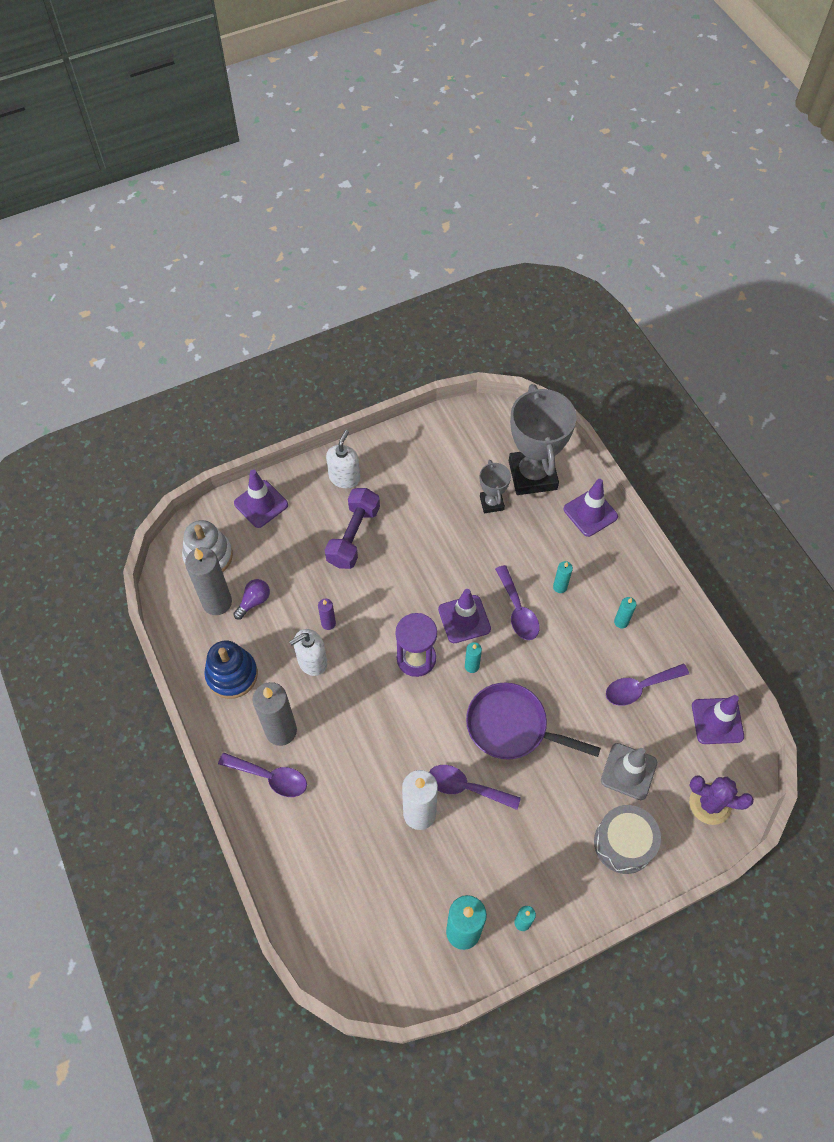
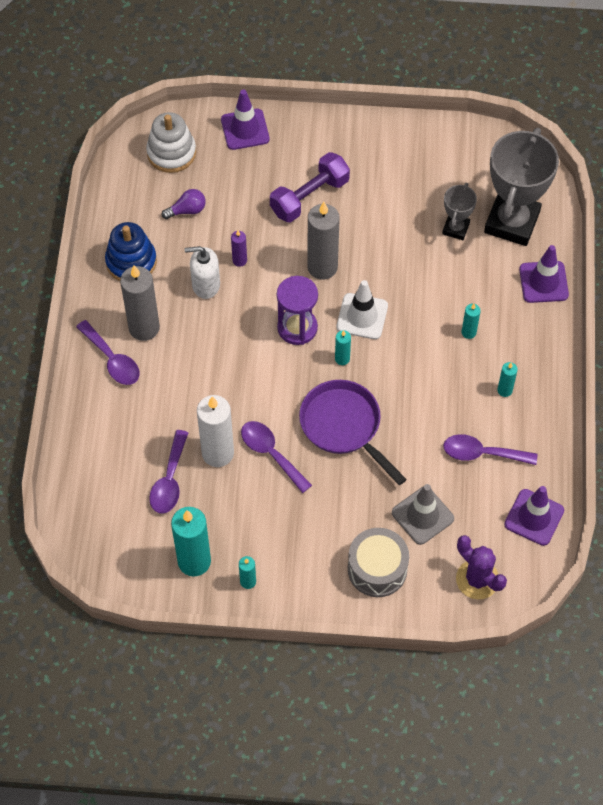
camera: 30 degrees right, 0 degrees up
(217, 602) = (155, 195): grey candle -> grey candle (322, 267)
(344, 477) = (334, 141): white soap dispenser -> none
(464, 619) = (362, 316): purple traffic cone -> white traffic cone
(517, 610) = (415, 333): purple spoon -> purple spoon (169, 480)

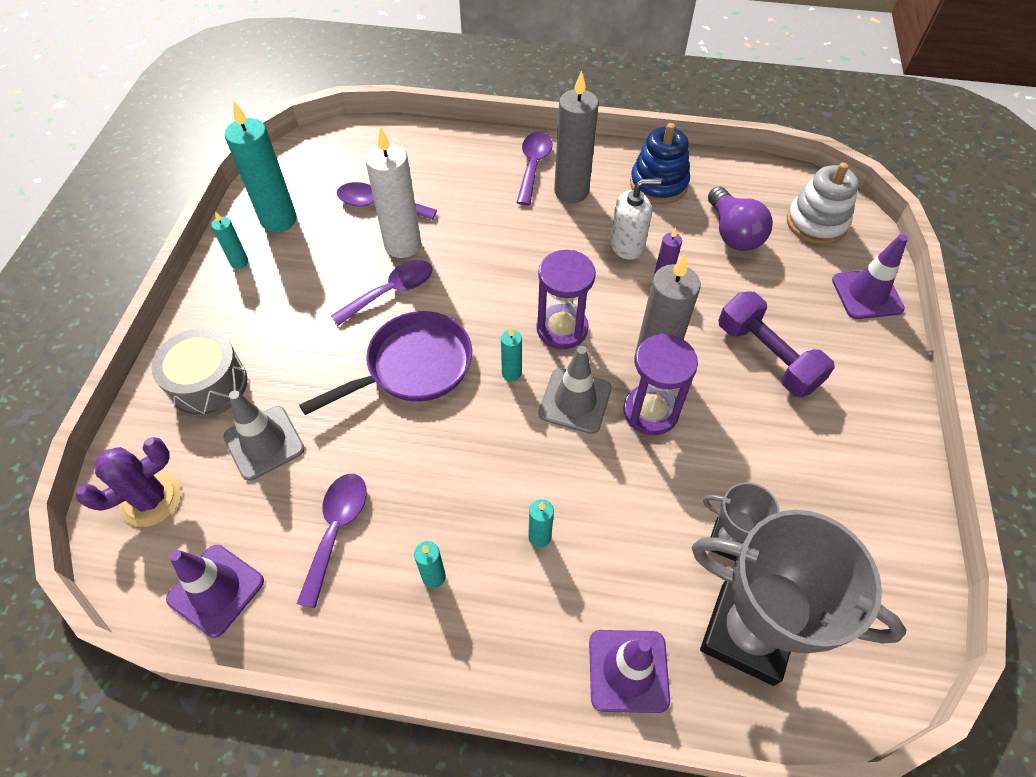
camera: 95 degrees right, 5 degrees down
(112, 360) = (533, 166): purple spoon -> purple spoon turned 135 degrees clockwise
(187, 210) = (733, 233): purple light bulb -> purple light bulb, size x1.61
(205, 285) = (627, 245): white soap dispenser -> white soap dispenser turned 75 degrees clockwise
(362, 316) = (575, 401): white traffic cone -> grey traffic cone
(365, 269) = (650, 411): none -> purple hourglass

